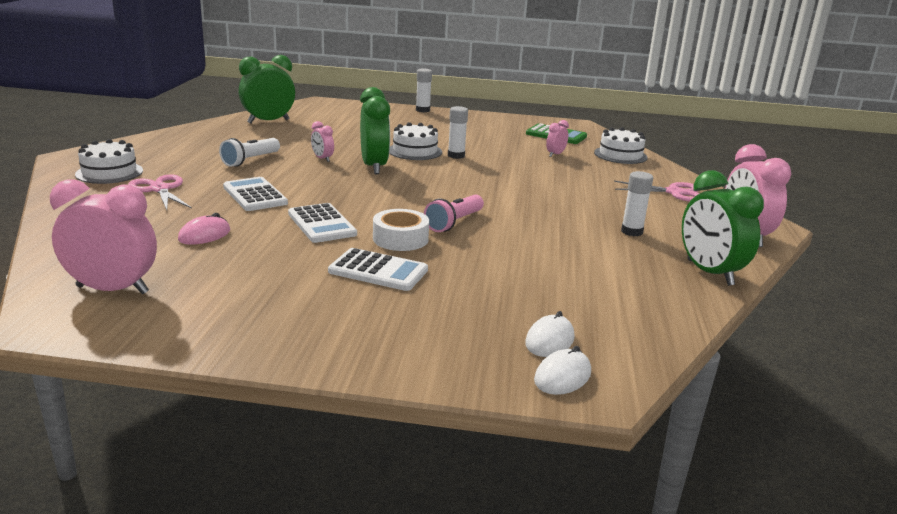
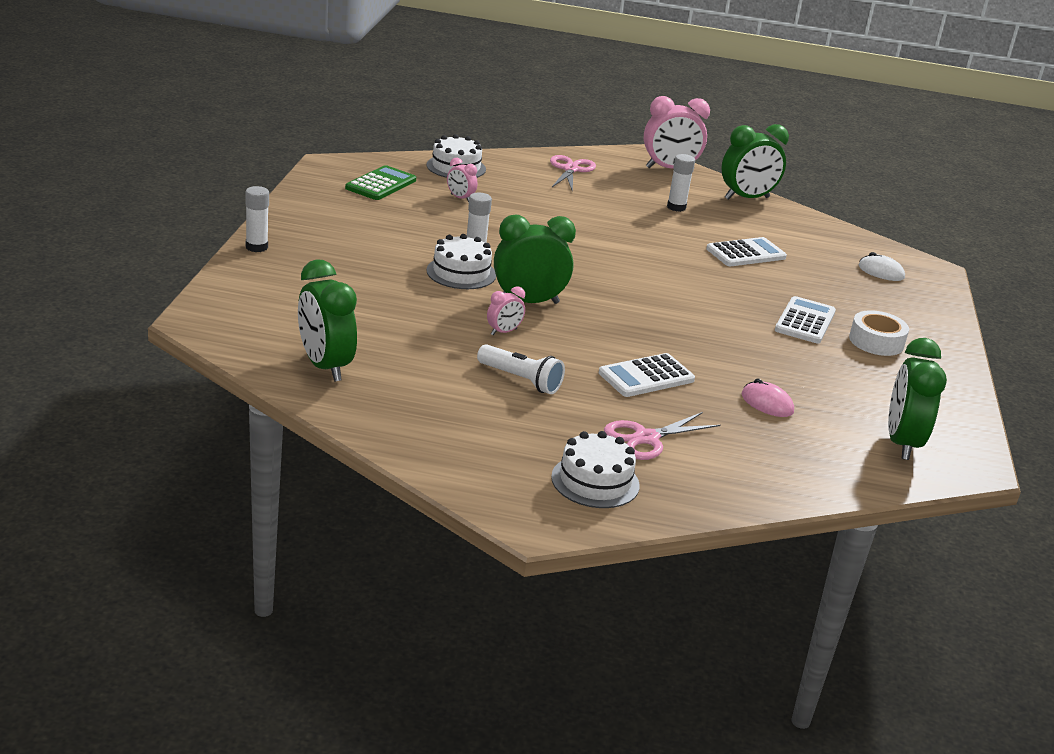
camera: 90 degrees left, 5 degrees up
(112, 290) = (901, 443): pink clock -> green clock
(322, 224) = (714, 341): white calculator -> white calculator (745, 253)
(400, 239) = (733, 306): white tape -> white tape (876, 341)
(454, 223) = (685, 277): pink flashlight -> none
(562, 376) = (923, 275): white mouse -> none

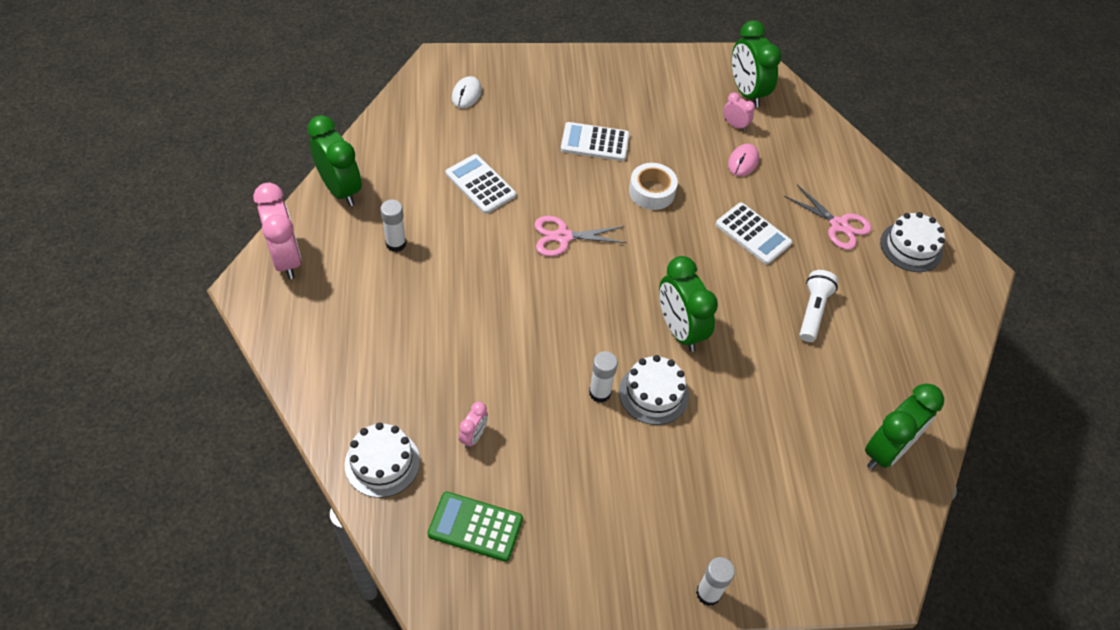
camera: 105 degrees left, 25 degrees up
(504, 332) = (744, 337): pink clock -> pink clock (735, 125)
(571, 169) = (332, 348): pink scissors -> pink scissors (562, 237)
(876, 341) = (603, 101): white tape -> white tape (651, 192)
(901, 443) = (746, 92): green clock -> green clock turned 75 degrees clockwise

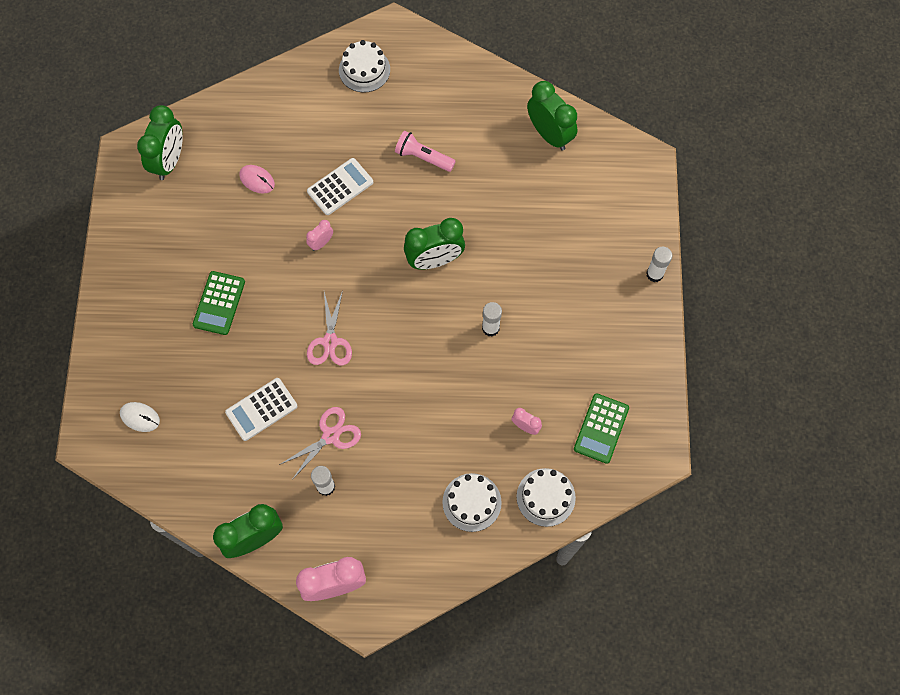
camera: 80 degrees left, 15 degrees up
(595, 142) = (219, 303): white calculator -> green calculator
(651, 192) = (285, 261): white tape -> none
(653, 393) = (493, 288): white cake -> white cake (471, 502)
(735, 125) = (211, 179): pink clock -> pink clock (321, 243)
(746, 92) = (169, 161): green clock -> green clock turned 60 degrees counterclockwise
(812, 311) = (423, 157): white flashlight -> pink flashlight
(839, 225) = (337, 118): pink scissors -> pink scissors (331, 436)

